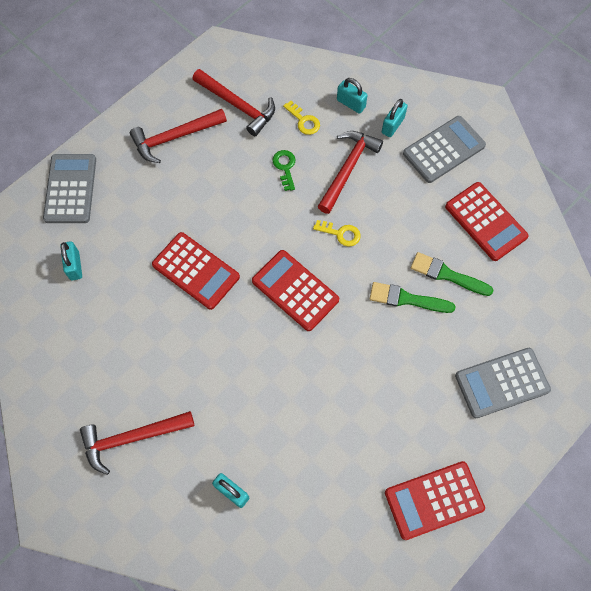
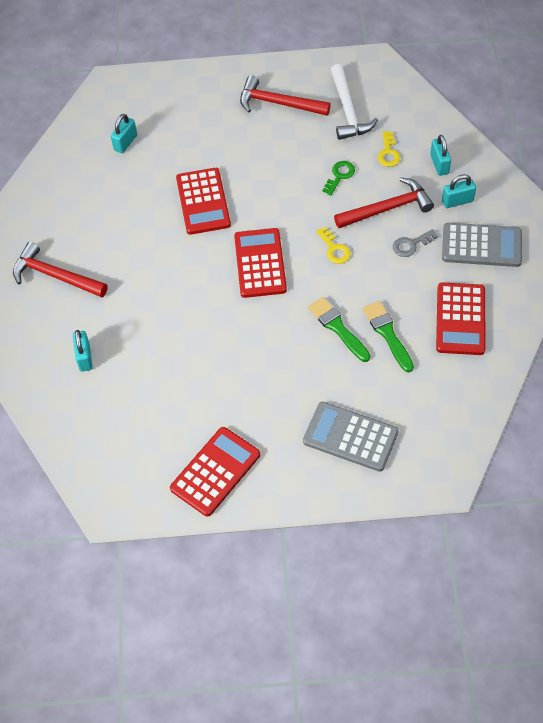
camera: 45 degrees right, 10 degrees down
(70, 189) = (171, 91): grey calculator -> none
(237, 105) = (348, 110): red hammer -> white hammer
(393, 187) = (411, 245): none -> grey key
(434, 500) = (215, 472): red calculator -> red calculator turned 105 degrees clockwise

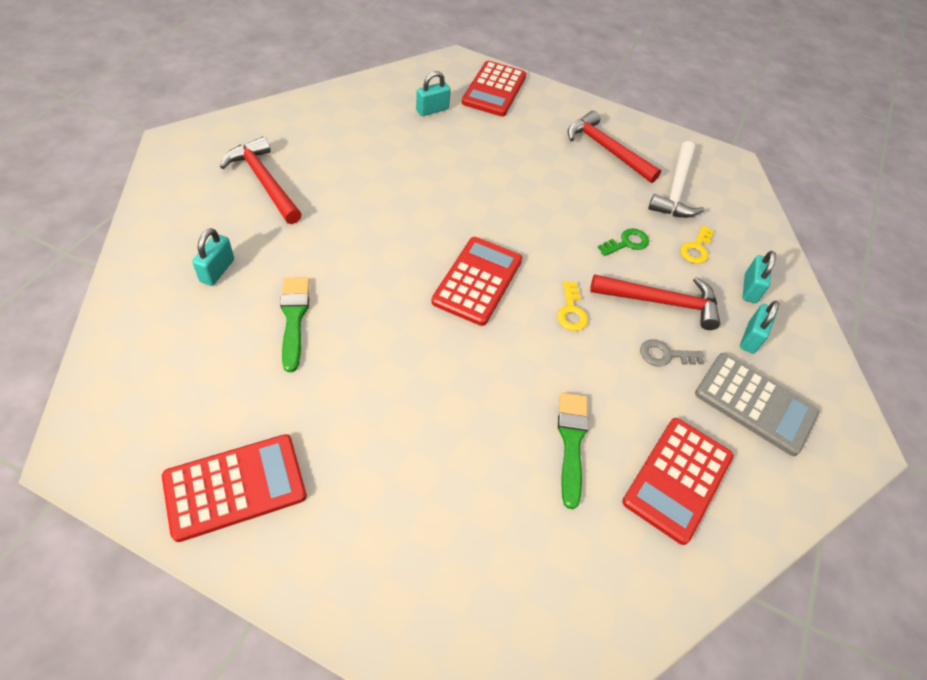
camera: 20 degrees right, 5 degrees down
(203, 202) = (464, 193): red calculator -> red calculator (494, 89)
(337, 328) = (515, 399): green brush -> green brush (294, 318)
(350, 437) = (433, 549): grey calculator -> none
(457, 201) = (751, 338): turquoise padlock -> turquoise padlock turned 75 degrees counterclockwise

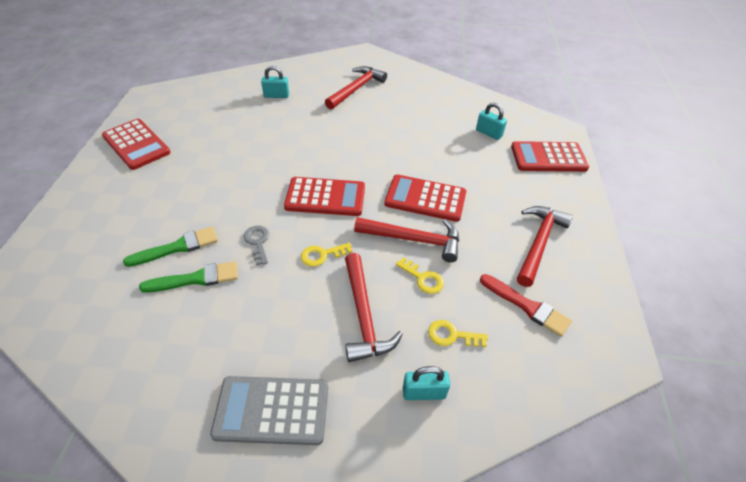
camera: 75 degrees right, 5 degrees down
(294, 318) = (254, 130): green brush -> green brush (177, 247)
(573, 230) = (414, 240): none -> red hammer
(627, 243) = (423, 278): green key -> yellow key
(665, 355) = (302, 327): grey key -> grey key (258, 242)
(676, 189) = (527, 306): white hammer -> red brush
(677, 479) = (176, 354): red calculator -> red calculator (425, 198)
(751, 338) = (355, 399): turquoise padlock -> none
(755, 404) = (272, 410): grey calculator -> grey calculator turned 75 degrees clockwise

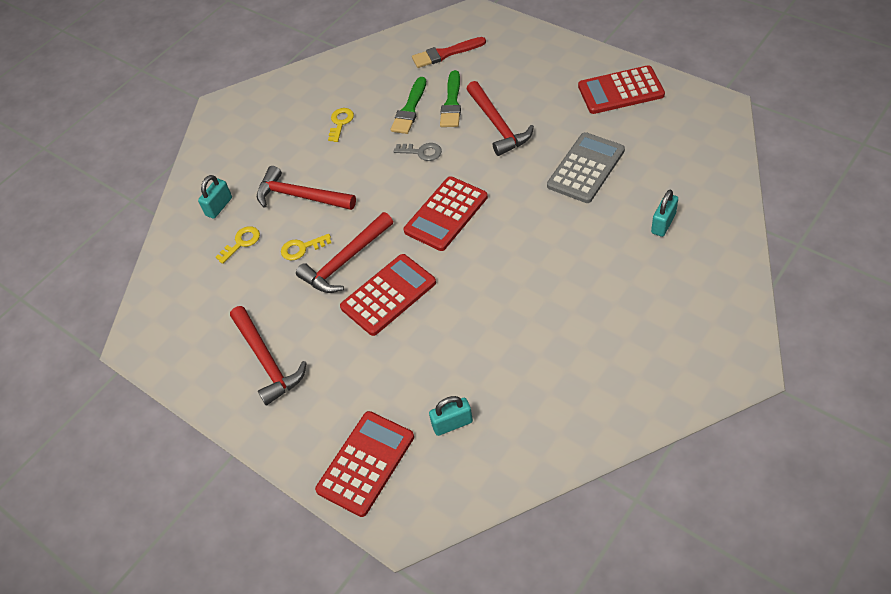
camera: 130 degrees right, 5 degrees up
(272, 410) = (274, 128): grey calculator -> grey calculator (586, 168)
(322, 255) = (377, 190): yellow key -> yellow key (340, 123)
(356, 89) = (638, 315): red hammer -> red hammer (497, 125)
(527, 306) = (221, 307): red brush -> red brush (445, 54)

